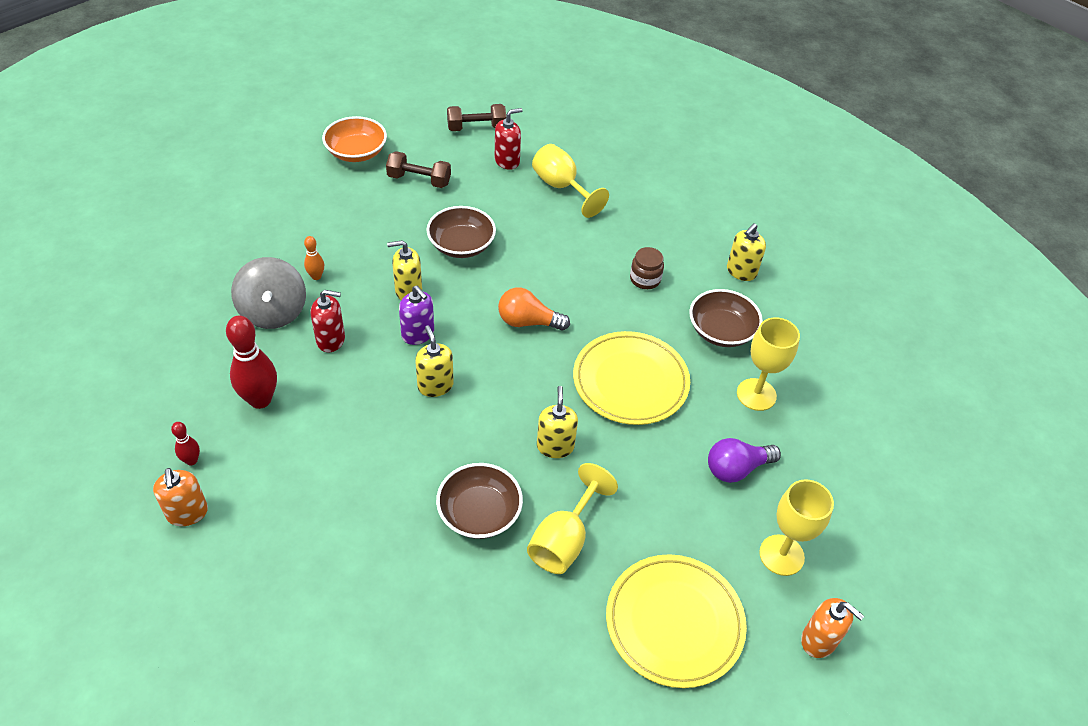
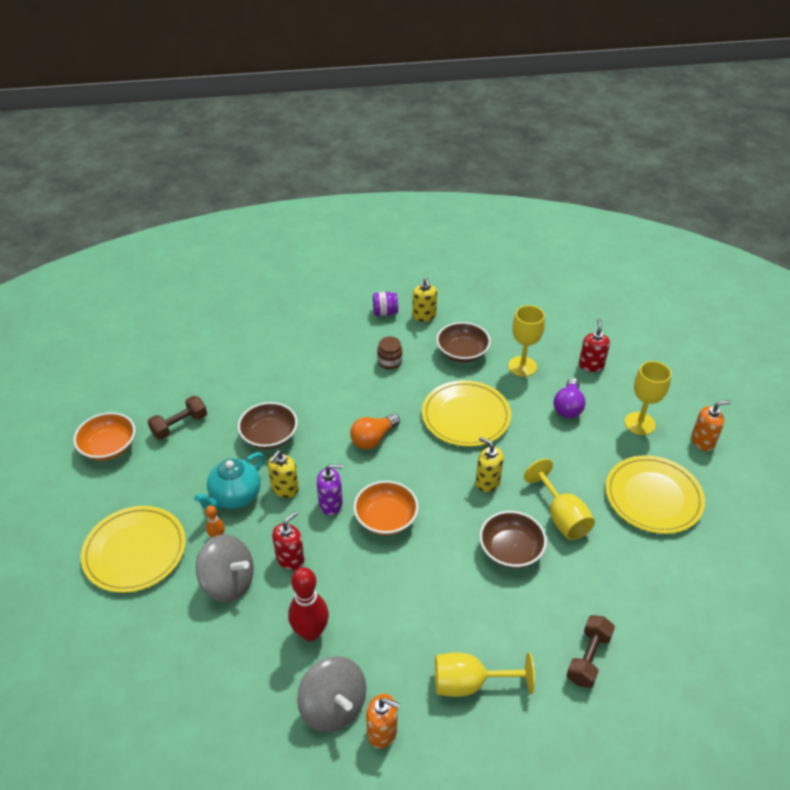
camera: 50 degrees left, 5 degrees down
(191, 460) = (333, 706): red bowling pin -> grey spinning top
(260, 234) = (135, 551): none -> yellow plate
(370, 262) = (235, 496): none -> turquoise teapot
(435, 385) = (386, 518): yellow soap dispenser -> orange bowl
(476, 128) = (160, 366): brown dumbbell -> brown dumbbell (588, 658)
(507, 161) = (213, 368): red soap dispenser -> red soap dispenser (591, 365)
(562, 187) = (268, 355): yellow goblet -> yellow goblet (470, 683)
(711, 238) = (385, 312): none -> purple jar

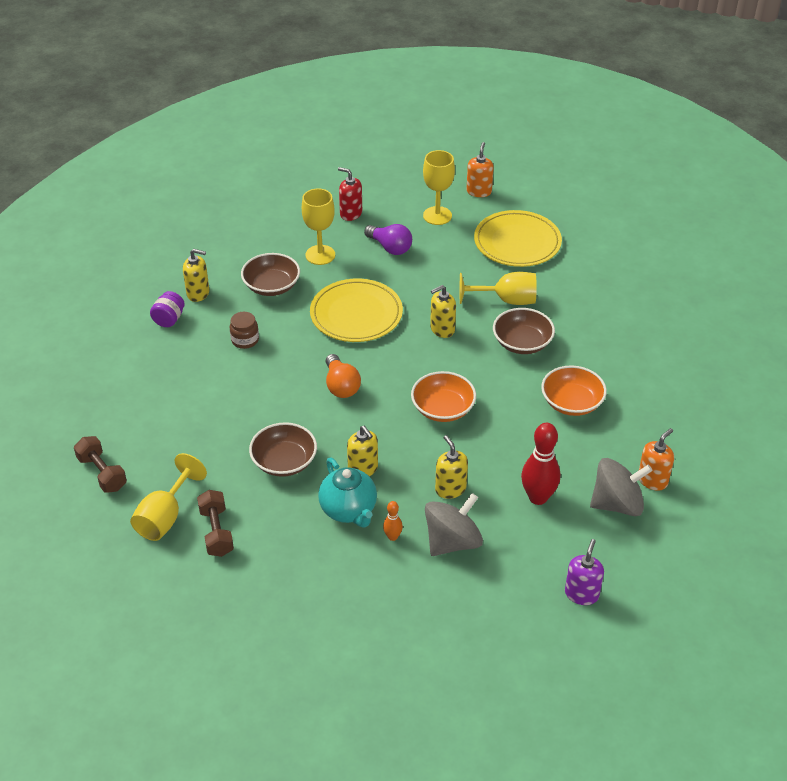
camera: 65 degrees left, 0 degrees up
(109, 447) = (205, 603): orange bowl -> orange bowl (571, 402)
(135, 551) = (372, 608): yellow plate -> none
(290, 559) = (450, 489): red soap dispenser -> yellow soap dispenser
(331, 504) = (403, 441): purple soap dispenser -> purple soap dispenser (581, 594)
(470, 683) = (634, 413): yellow goblet -> yellow goblet (165, 516)
(588, 658) = (643, 340): brown dumbbell -> brown dumbbell (102, 473)

